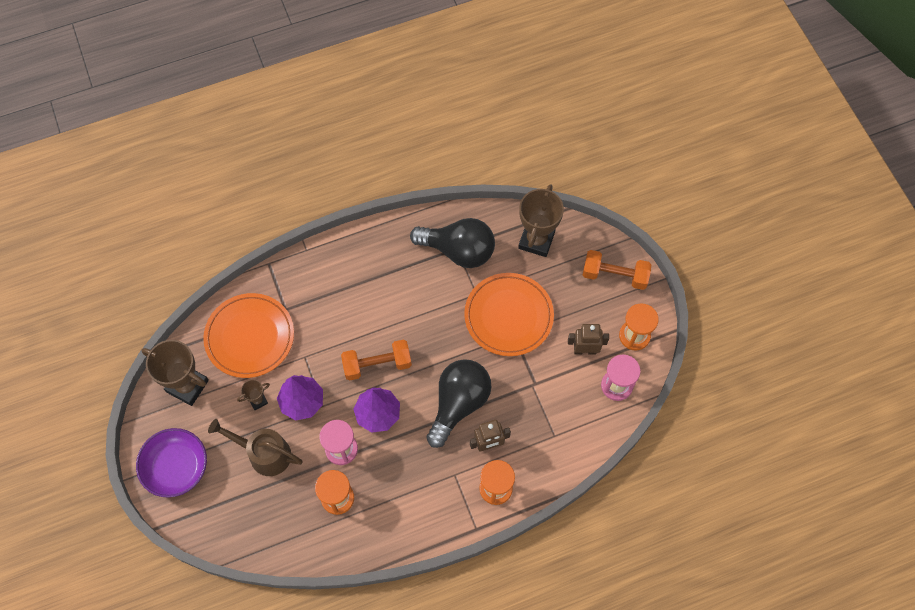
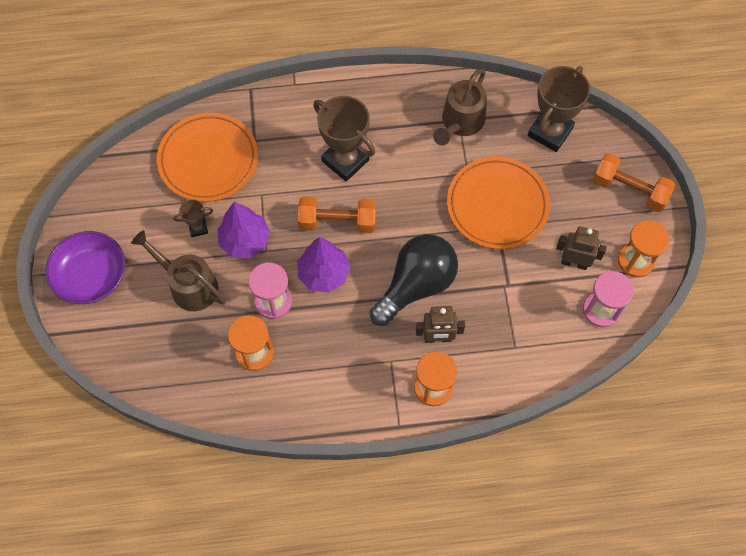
camera: 15 degrees right, 0 degrees up
(187, 386) = (128, 194): brown trophy -> brown trophy (345, 160)
(458, 250) = (460, 123): black light bulb -> brown watering can

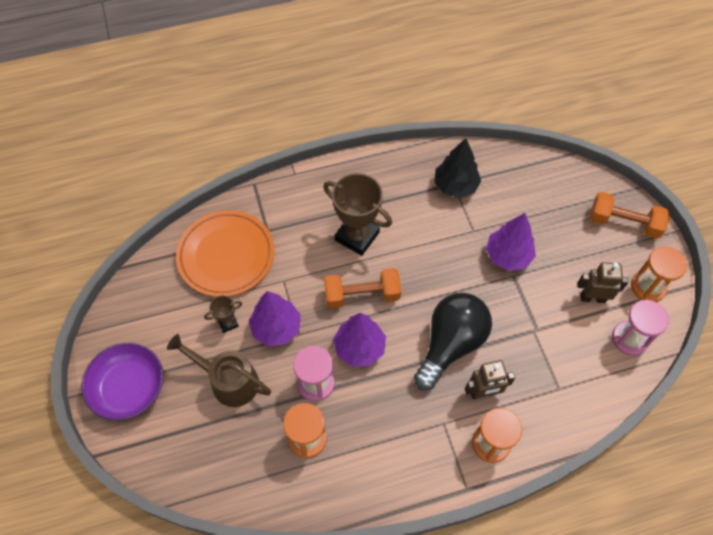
camera: 10 degrees left, 5 degrees down
(460, 123) = (455, 186): brown watering can -> black tree
(497, 205) = (508, 255): orange plate -> purple tree
(550, 132) = (538, 182): brown trophy -> none

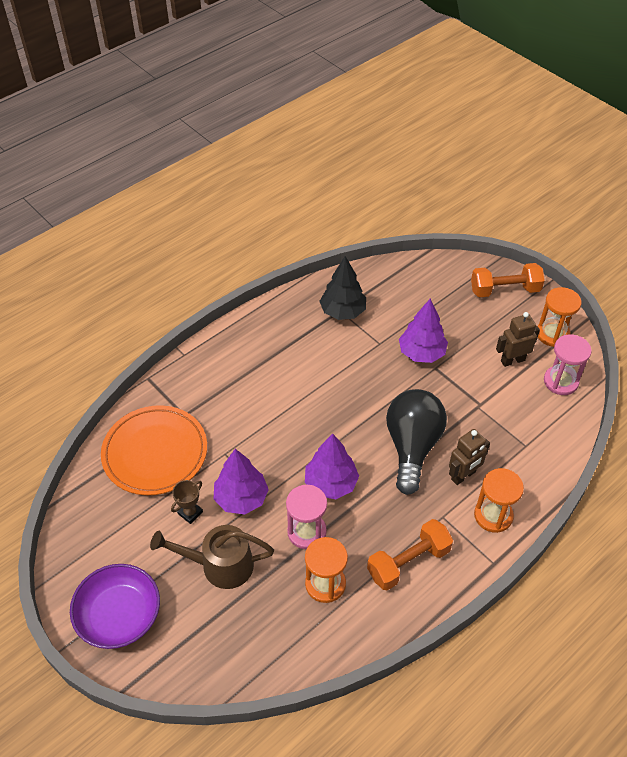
camera: 25 degrees left, 10 degrees down
(357, 236) = (275, 387): brown trophy -> none
(362, 295) = (308, 437): orange dumbbell -> orange dumbbell (408, 562)

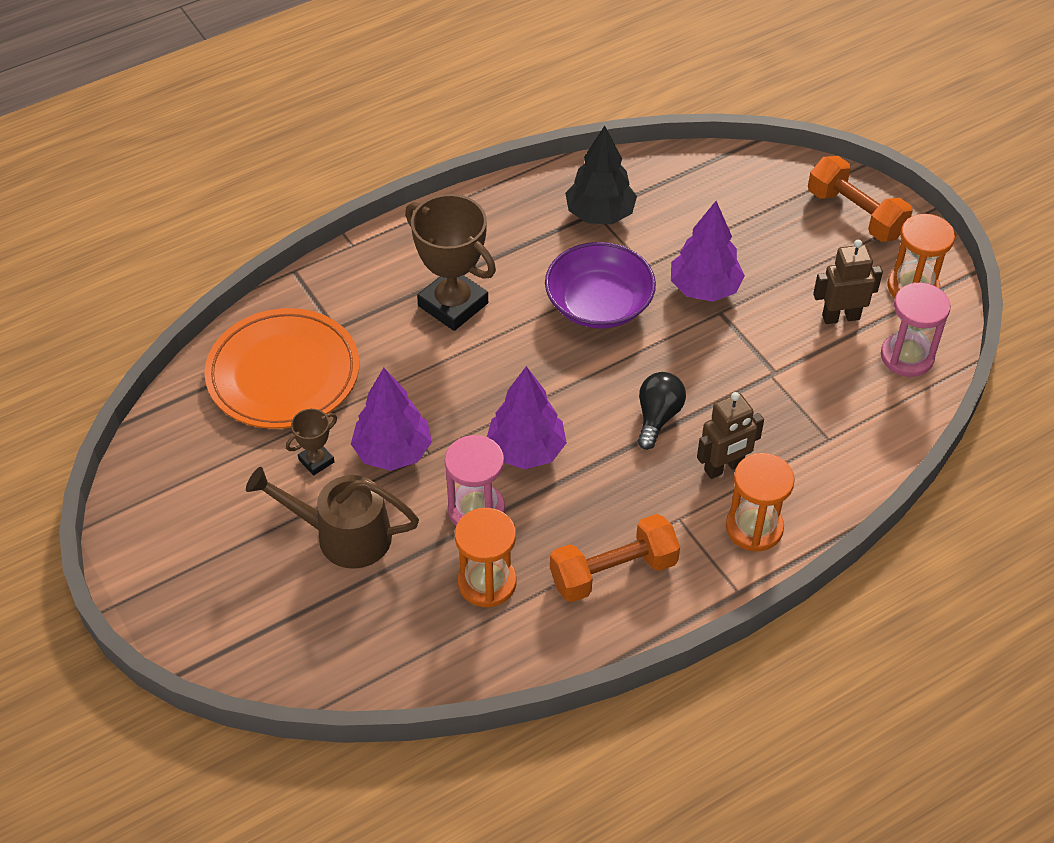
camera: 10 degrees right, 0 degrees up
(119, 615) = (191, 579): purple bowl -> purple bowl (599, 303)
(260, 387) = (453, 304): none -> brown trophy
(412, 447) = (657, 417): black light bulb -> black light bulb, size x0.52
(504, 290) = (855, 214): orange dumbbell -> orange dumbbell turned 45 degrees clockwise

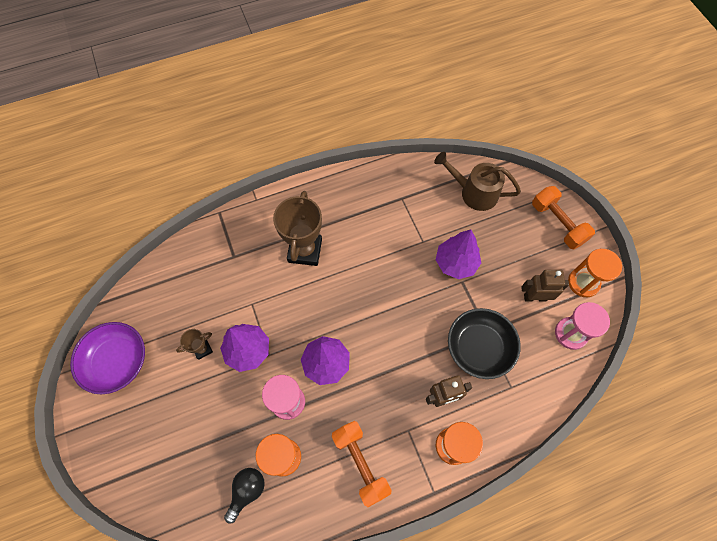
camera: 10 degrees right, 15 degrees up
(283, 374) = (197, 284): orange plate -> none
(342, 535) = (206, 406): brown watering can -> brown watering can (473, 192)
(453, 304) = (305, 251): brown trophy -> brown trophy turned 45 degrees clockwise
(599, 303) = (390, 264): purple bowl -> purple bowl (117, 361)
(600, 214) = (403, 200): black tree -> none
(613, 572) = (360, 463): orange dumbbell -> orange dumbbell turned 75 degrees clockwise
(657, 417) = (409, 352): black light bulb -> black light bulb (247, 491)
(767, 395) = (479, 347): none -> black bowl

